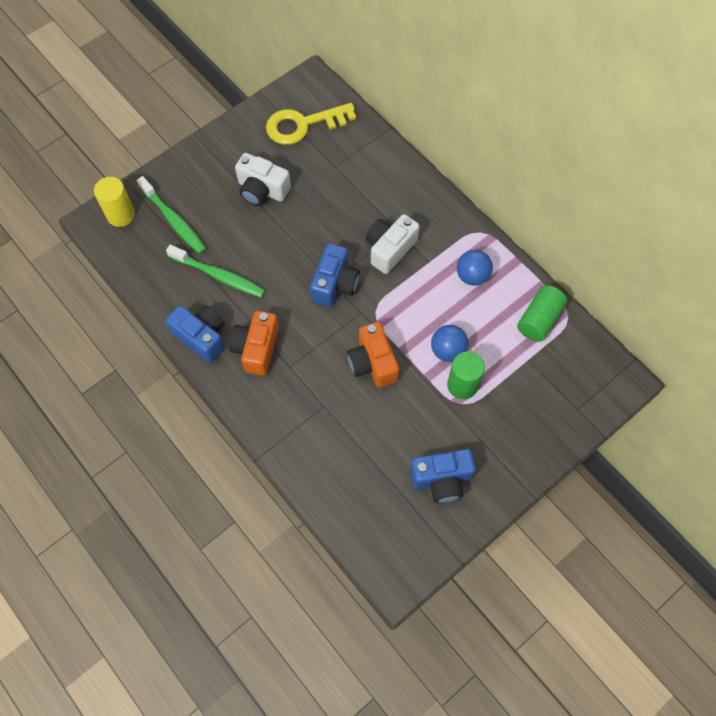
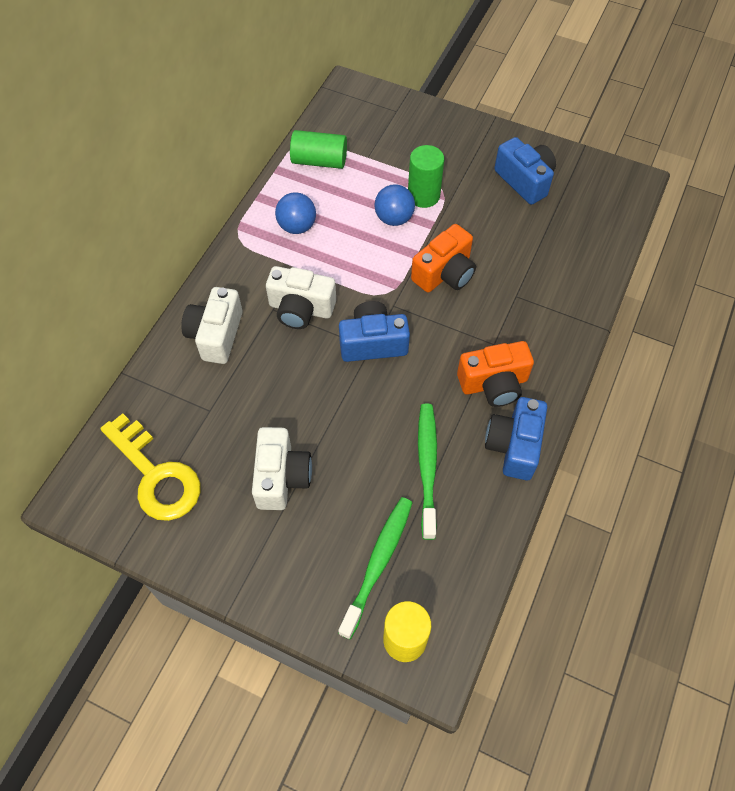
camera: 115 degrees left, 5 degrees down
(394, 189) = (216, 335): none -> white camera

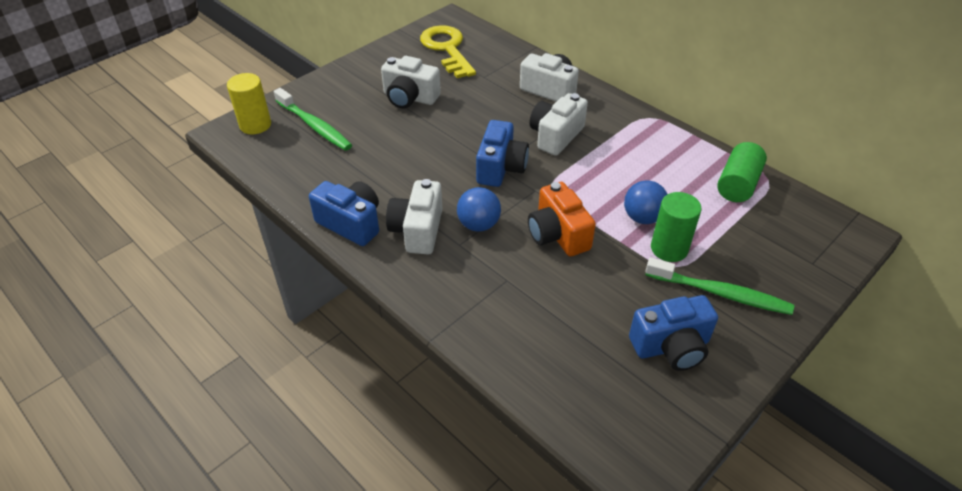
camera: 110 degrees right, 15 degrees down
(156, 475) = (447, 49): yellow key -> yellow key turned 90 degrees clockwise
(297, 226) = (651, 152): blue ball -> blue ball (478, 225)
(427, 467) = (368, 168): green toothbrush -> green toothbrush (720, 293)
(494, 384) = (417, 230): orange camera -> white camera

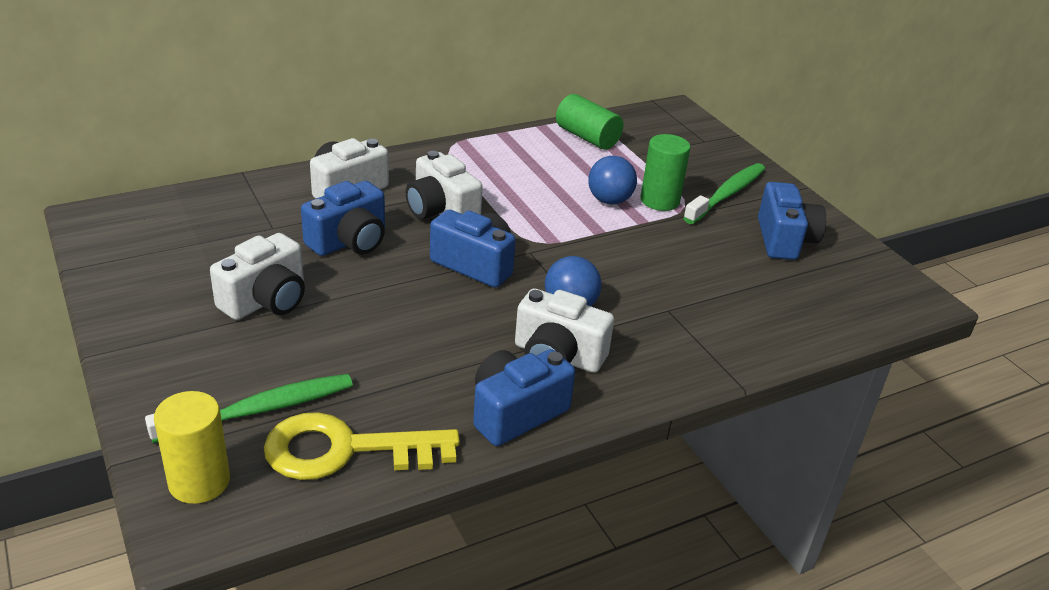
camera: 75 degrees left, 10 degrees down
(447, 49) = (173, 240): yellow key -> yellow key (345, 450)
(490, 109) = (349, 241): none -> blue camera
(558, 234) = (611, 257): orange camera -> none

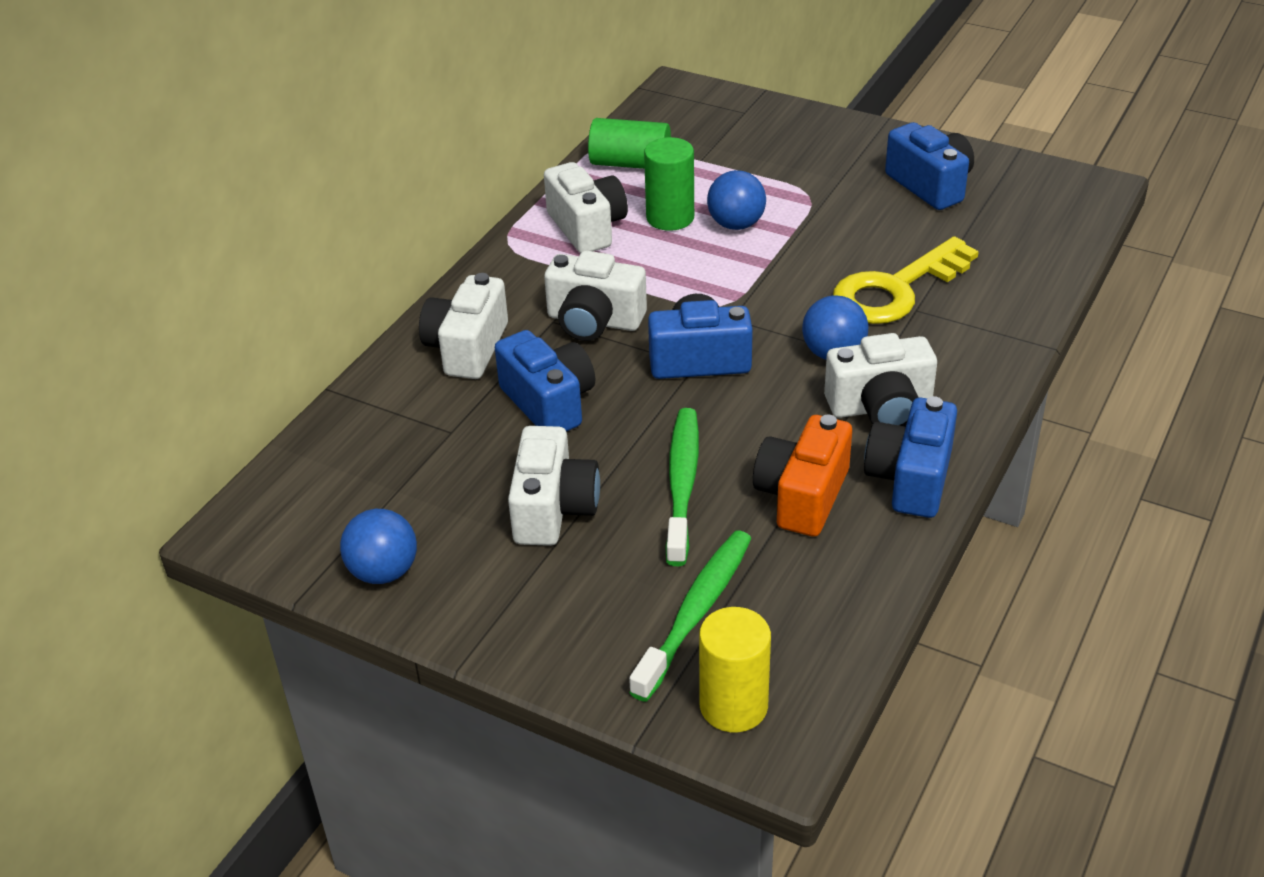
camera: 30 degrees left, 5 degrees up
(128, 281) = (383, 572): none -> blue ball
(345, 450) = (817, 599): yellow key -> yellow key (896, 289)
(349, 241) = (549, 403): blue camera -> blue camera turned 45 degrees counterclockwise
(427, 381) = (802, 496): none -> orange camera
(510, 159) = (587, 227): none -> white camera
(660, 201) = (780, 200): green cylinder -> green cylinder (670, 217)
(726, 194) = (830, 162): green toothbrush -> green toothbrush (682, 484)

